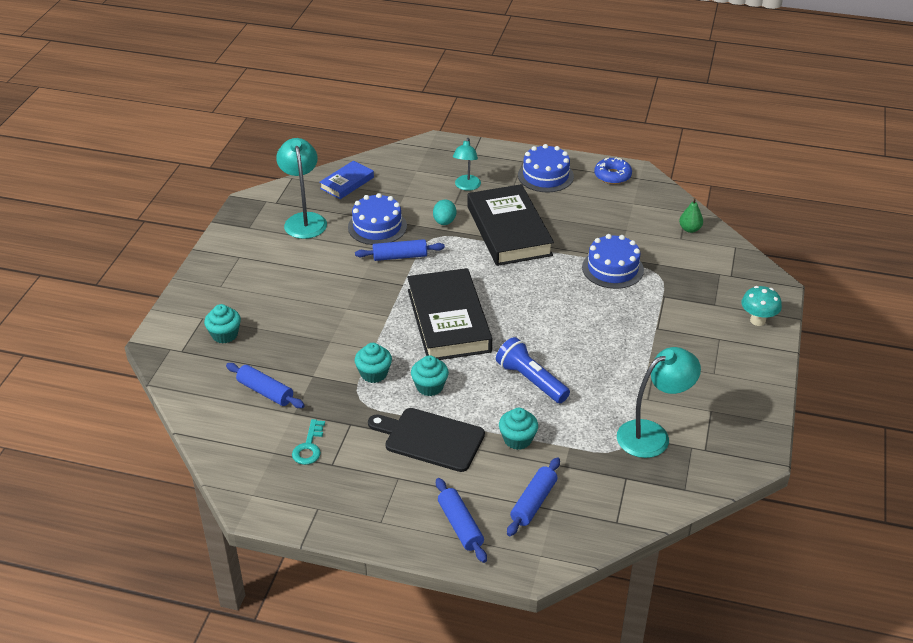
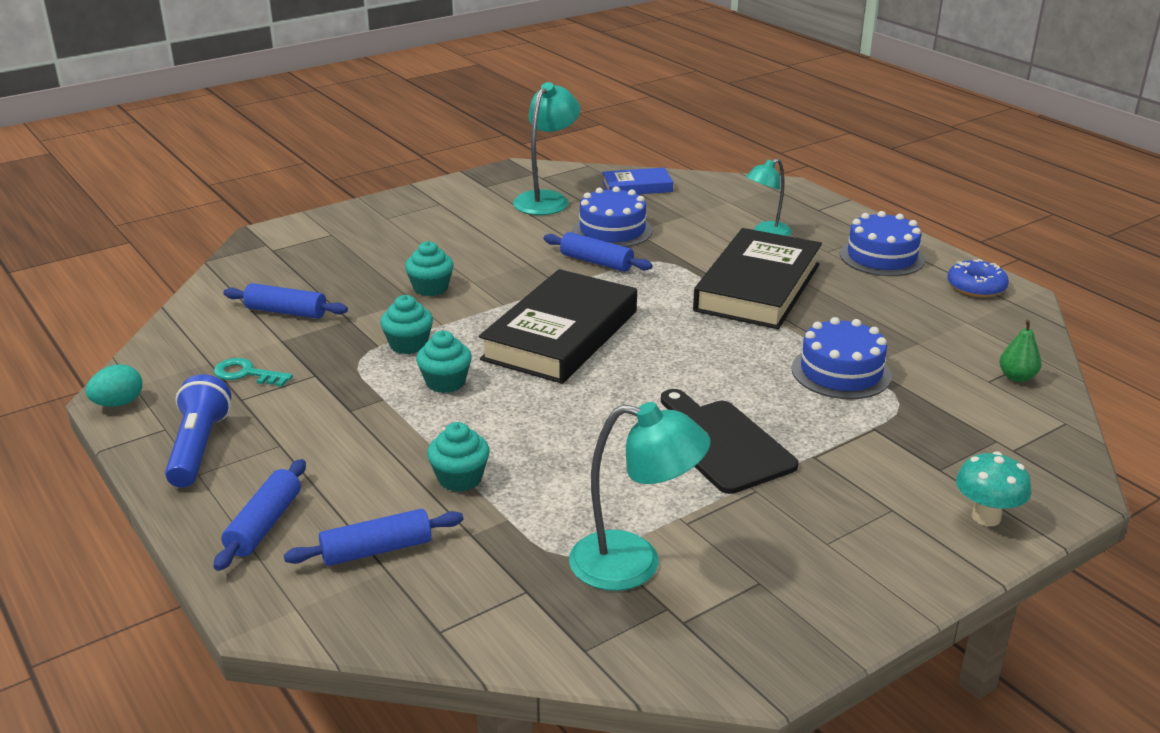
camera: 40 degrees right, 10 degrees down
(224, 335) = (328, 254): turquoise cupcake -> turquoise cupcake (430, 288)
(265, 392) = (286, 312): blue rolling pin -> blue rolling pin turned 60 degrees counterclockwise
(309, 447) = (247, 374): turquoise key -> turquoise key turned 60 degrees clockwise
(430, 439) = (369, 428): black cutting board -> black cutting board (721, 443)
(444, 222) = (692, 253): turquoise egg -> turquoise egg (118, 403)
(530, 380) = (565, 431): blue flashlight -> blue flashlight (198, 447)

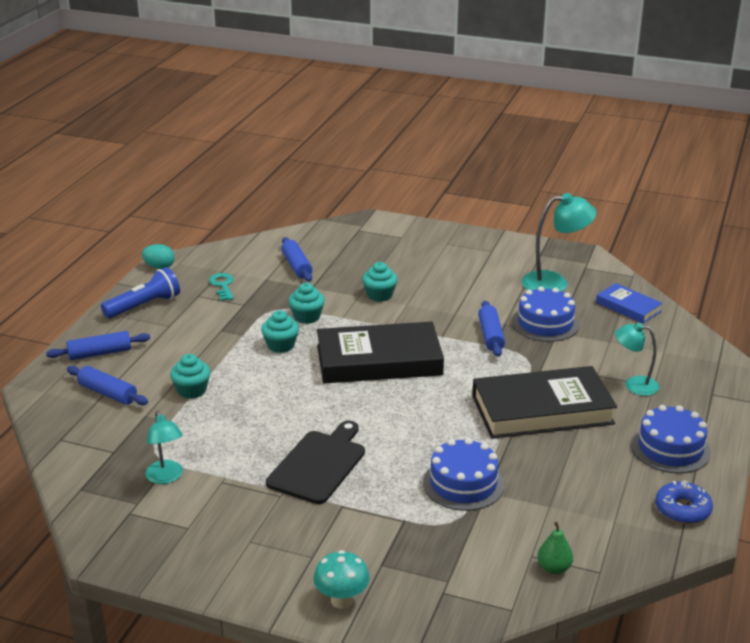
camera: 55 degrees right, 0 degrees up
(634, 564) = (166, 477): turquoise lamp -> turquoise lamp, size x0.64

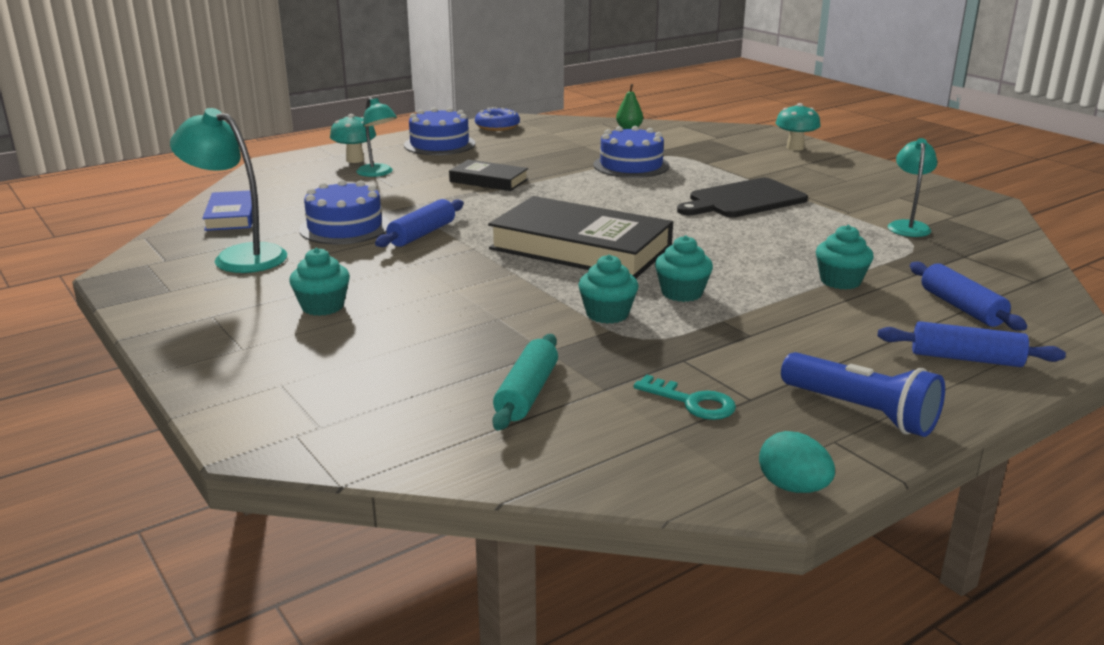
camera: 145 degrees left, 5 degrees down
(144, 306) = (862, 412): blue flashlight -> blue flashlight turned 135 degrees counterclockwise
(222, 285) = (692, 402): turquoise key -> turquoise key turned 75 degrees counterclockwise
(297, 266) = (526, 393): blue rolling pin -> turquoise rolling pin
(379, 295) = (470, 309): turquoise cupcake -> turquoise cupcake (322, 306)
(542, 410) = (488, 180): black book -> black book, size x0.51
(685, 395) = (355, 160): none -> turquoise mushroom

